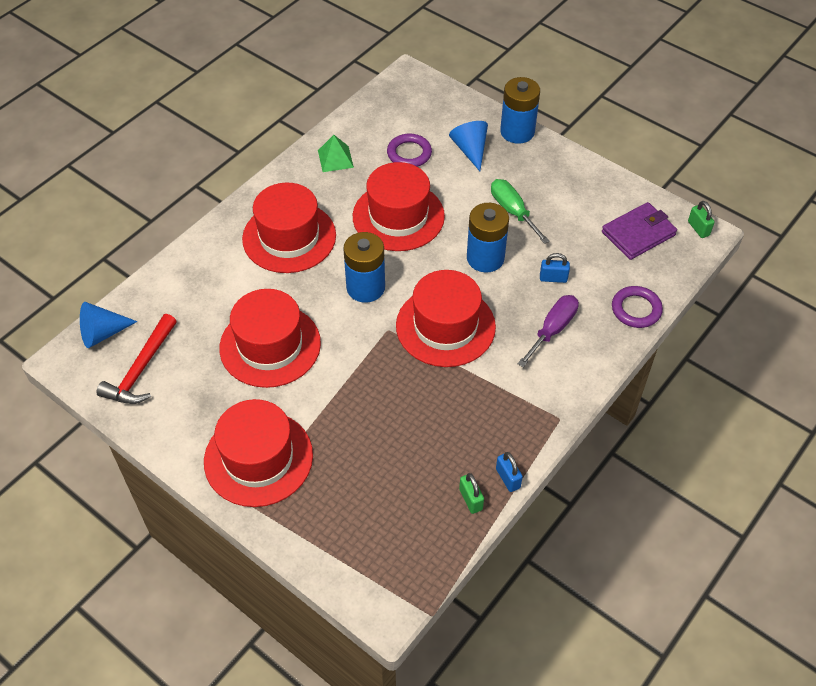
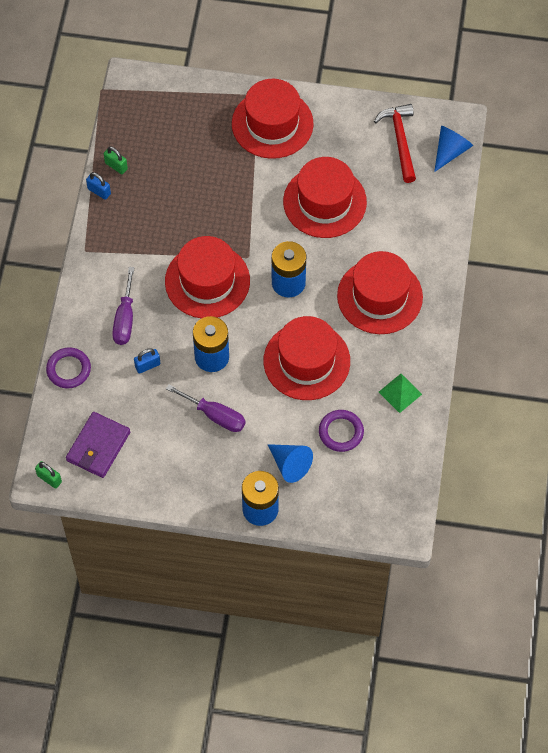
camera: 150 degrees right, 10 degrees up
(513, 211) = (215, 415): green screwdriver -> purple screwdriver

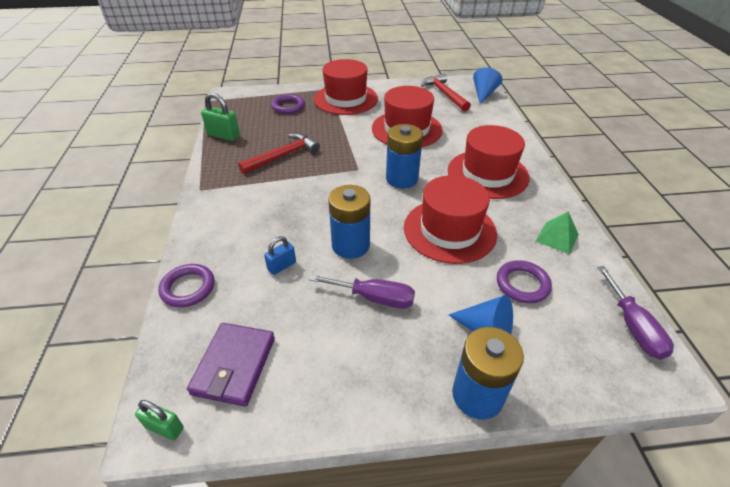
camera: 15 degrees left, 20 degrees down
(99, 191) = (210, 151): blue padlock -> none
(116, 166) = (223, 135): green padlock -> green padlock, size x1.59
(125, 319) = (248, 231): purple screwdriver -> purple screwdriver (633, 326)
(175, 217) = (283, 156): none -> red hammer
(198, 124) = (288, 107): none -> purple ring
(207, 281) = (325, 190): red hat -> none

